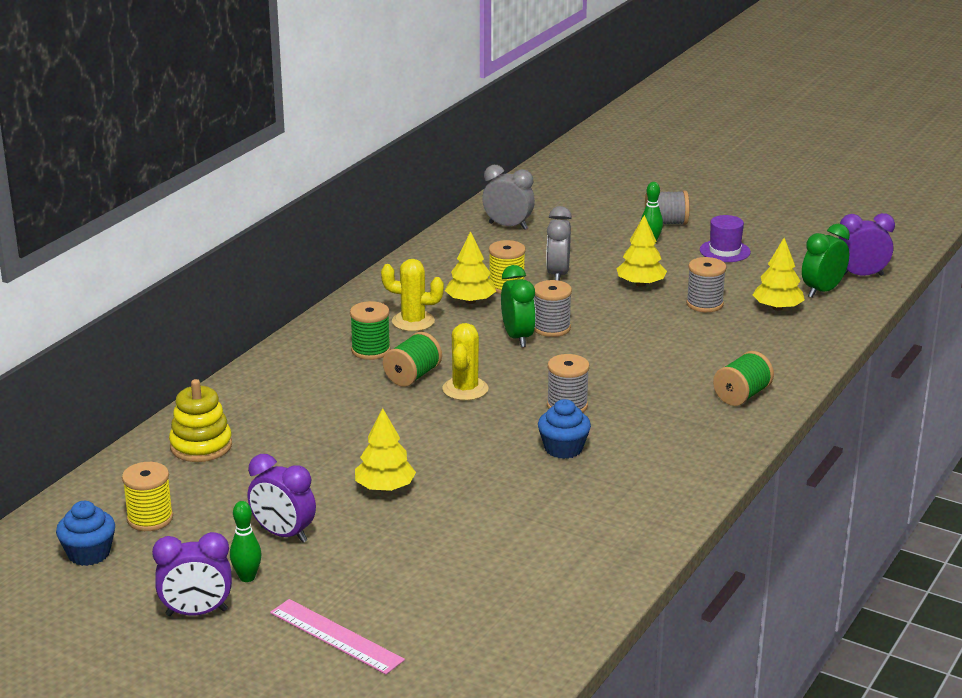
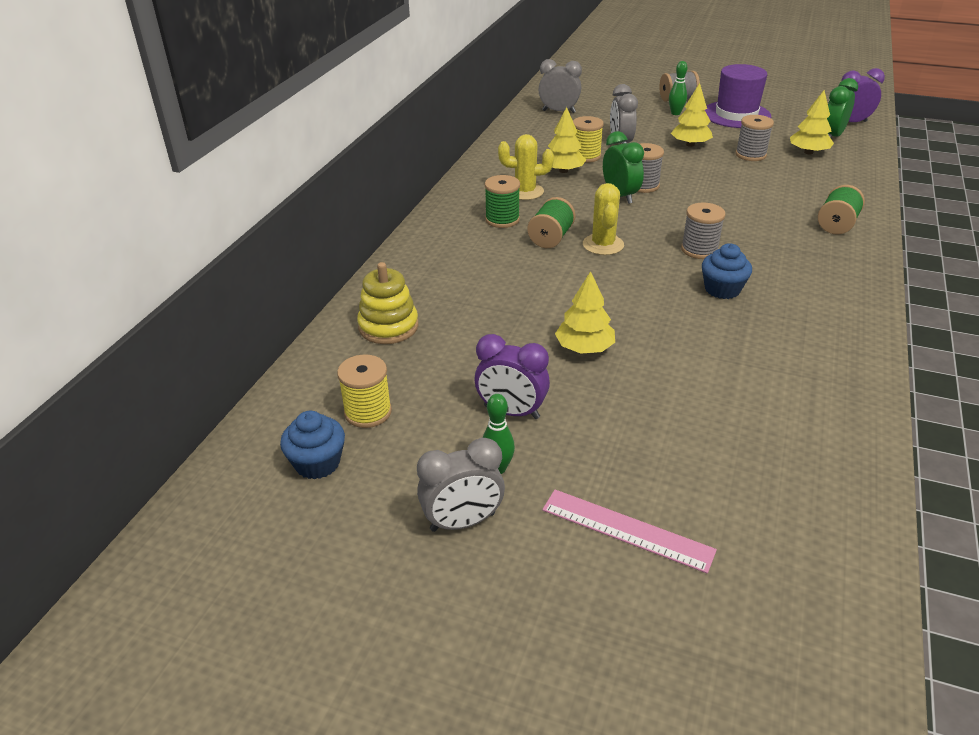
camera: 10 degrees left, 10 degrees up
(196, 613) = (462, 522): purple clock -> grey clock
(725, 251) = (736, 115): purple hat -> purple hat, size x1.68

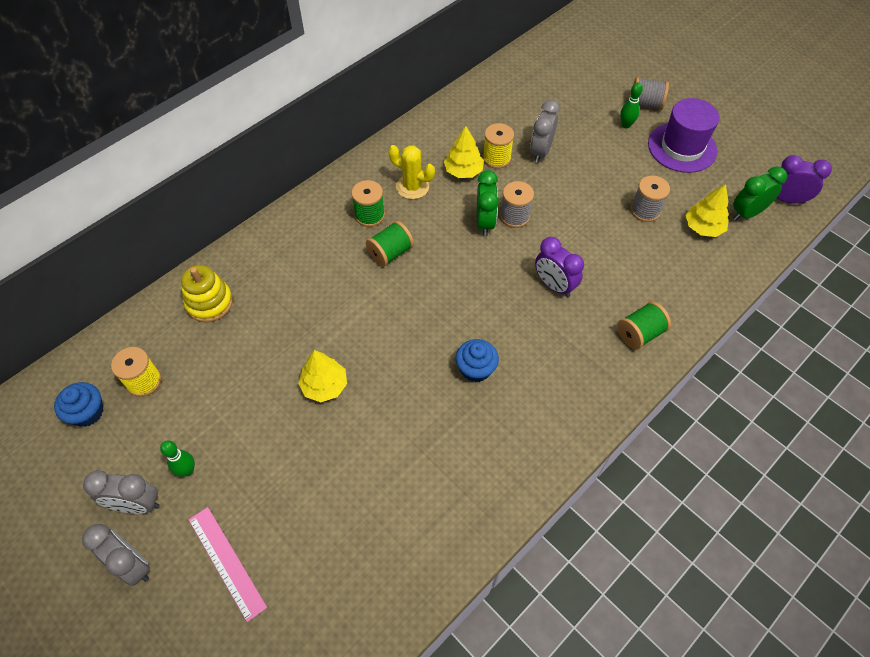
camera: 25 degrees right, 20 degrees up
(511, 412) = (231, 424): purple clock -> purple clock (554, 285)
(559, 111) = (521, 85): grey clock -> grey clock (132, 564)
(603, 245) = (424, 277): yellow cactus -> none
(690, 144) = (602, 175): yellow tree -> none
(699, 250) = (496, 315): grey spool -> none

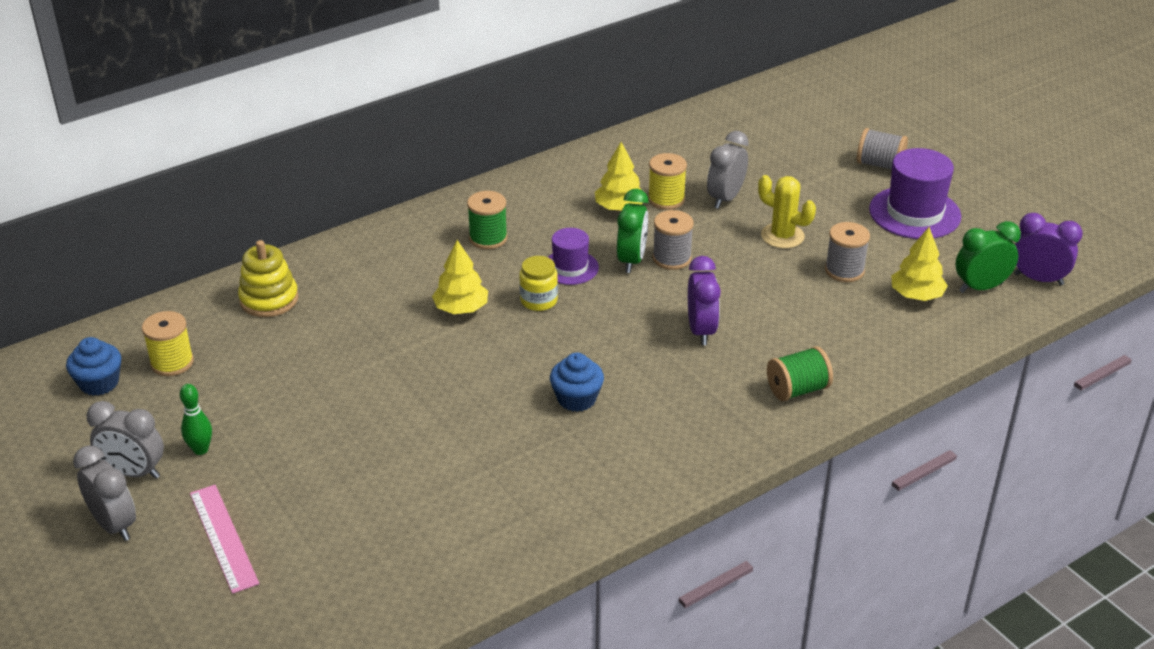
camera: 10 degrees right, 20 degrees down
(324, 385) = (385, 392): yellow tree -> yellow tree (461, 308)
(390, 253) = (503, 277): green spool -> none
(412, 187) = (550, 216): yellow cactus -> yellow cactus (782, 236)
(423, 273) = (539, 300): none -> yellow jar
(440, 236) = (570, 267): none -> purple hat
(554, 285) = (701, 331): purple clock -> purple clock turned 150 degrees counterclockwise
(626, 125) = (846, 183): green bowling pin -> none

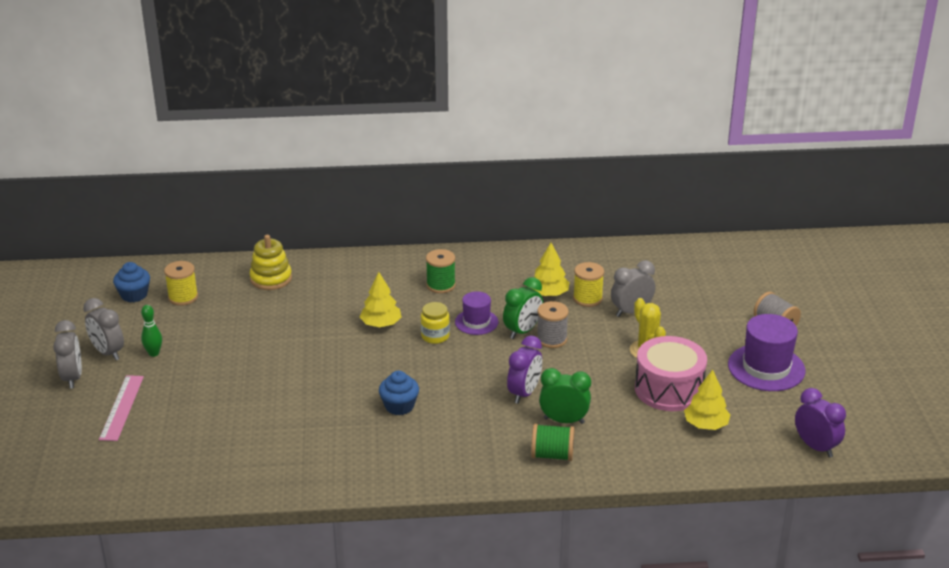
camera: 30 degrees right, 5 degrees down
(844, 271) = (668, 389): grey spool -> pink drum
(980, 287) = (762, 436): green clock -> green clock (564, 420)

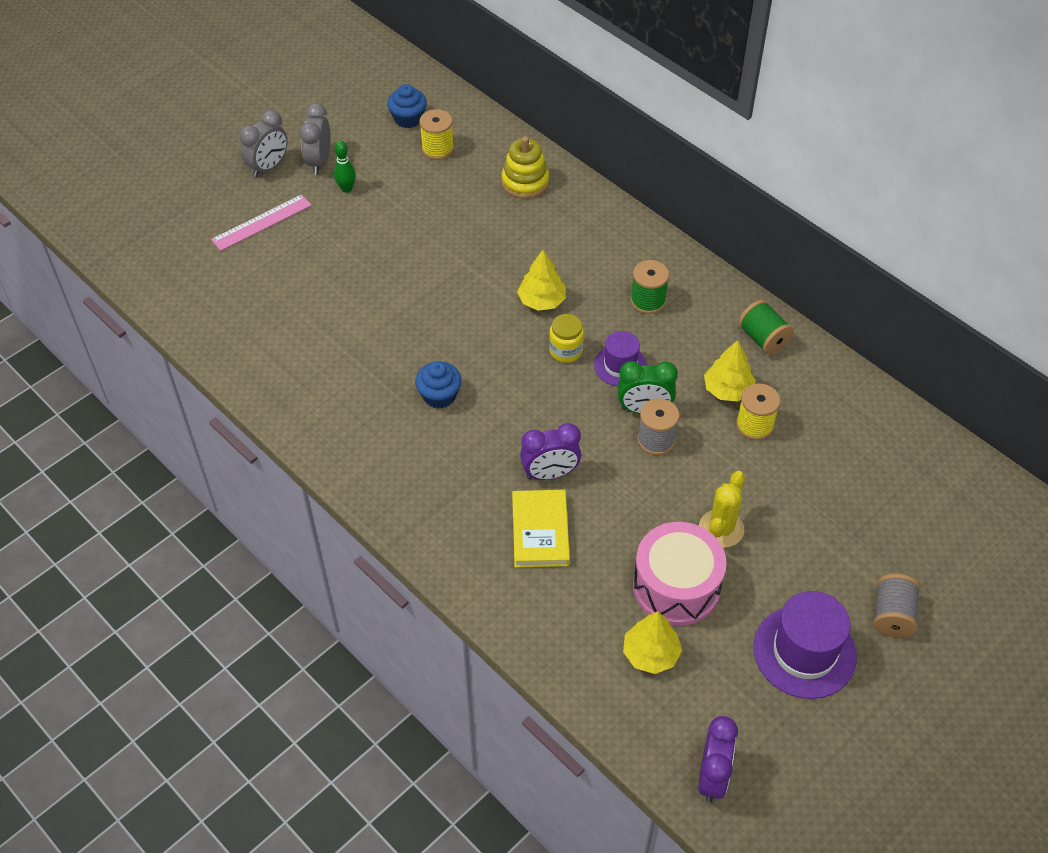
camera: 50 degrees right, 20 degrees up
(552, 455) = (480, 555): green spool -> green spool (763, 338)
(564, 420) = (540, 531): green clock -> yellow book
(631, 311) = (773, 474): grey clock -> none

